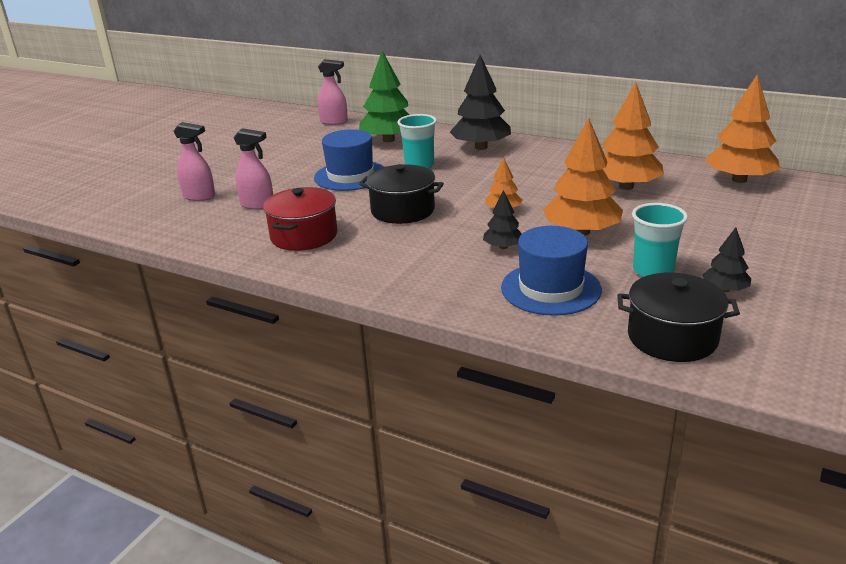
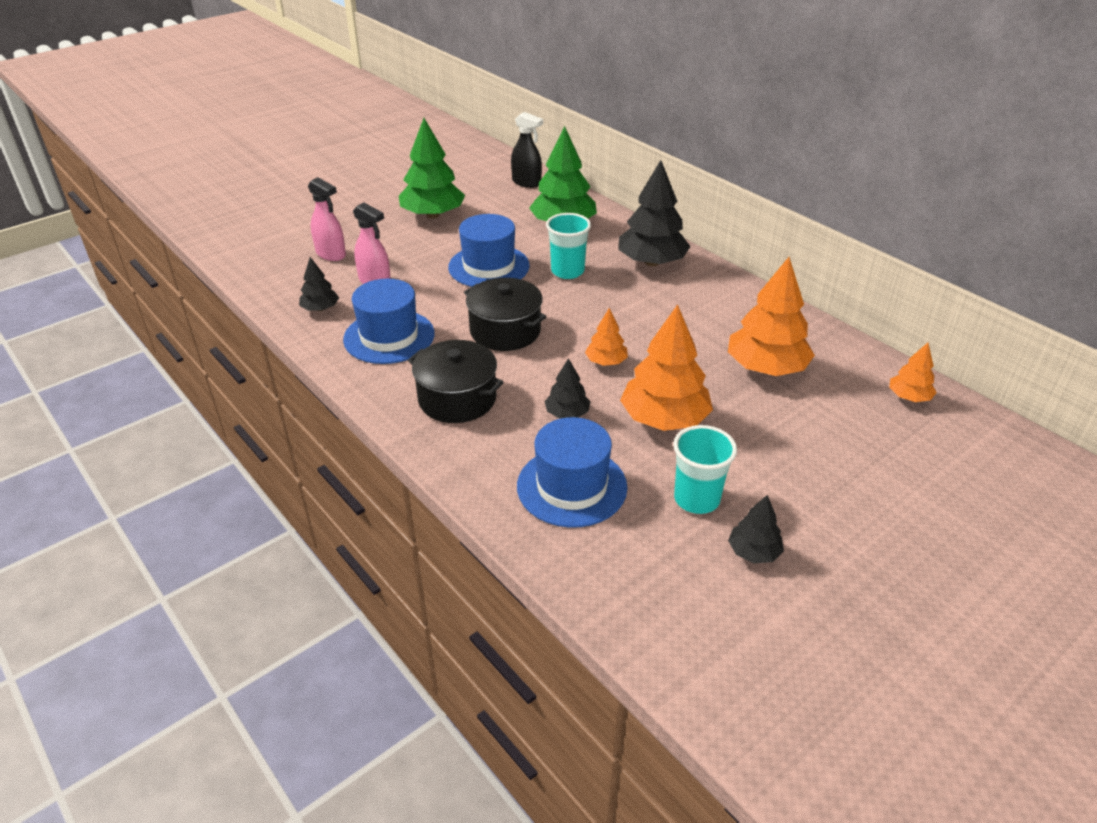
camera: 20 degrees right, 10 degrees up
(222, 232) = (320, 309): none -> black tree
(271, 155) = (433, 215): none -> green tree
(304, 236) = (389, 336): red pot -> blue hat
(334, 122) = (527, 182): pink spray bottle -> black spray bottle
(672, 337) = (643, 595): black pot -> black pot (457, 399)
(739, 180) = (909, 397): orange tree -> orange tree, size x0.51

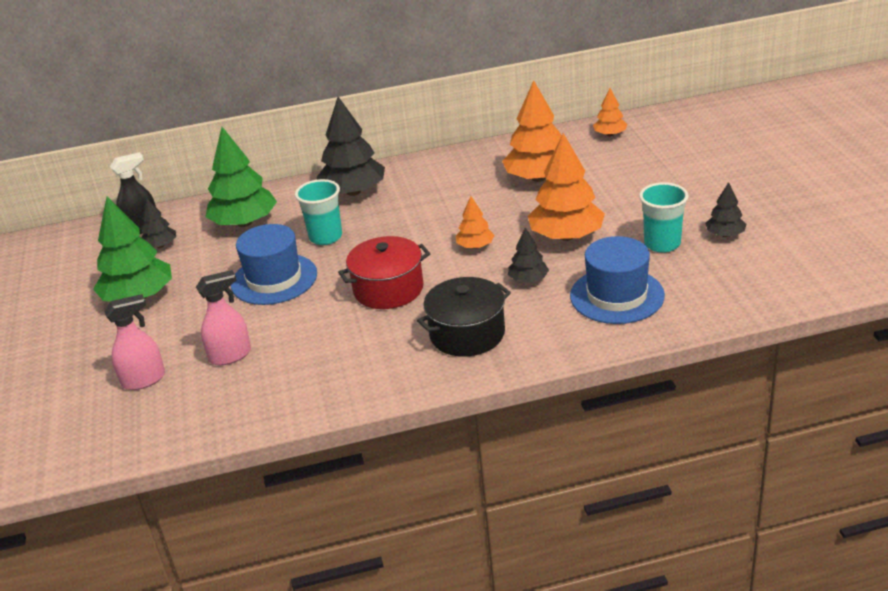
camera: 60 degrees left, 5 degrees down
(320, 309) = (246, 400): black tree -> black tree (160, 246)
(389, 336) = (338, 360): blue hat -> none
(505, 331) = (388, 289): black pot -> red pot

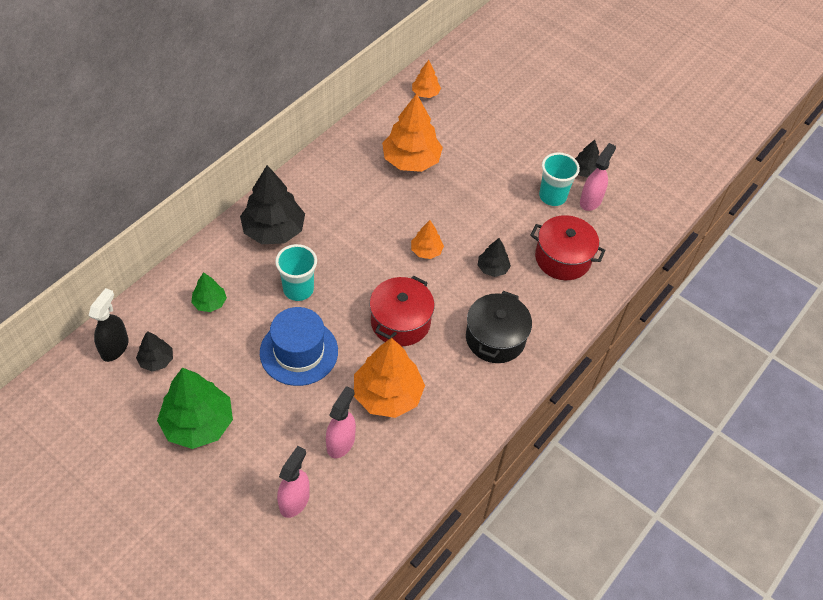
camera: 45 degrees left, 20 degrees up
(244, 223) = (209, 303): green tree -> green tree, size x0.51
(566, 236) = (482, 214): orange tree -> orange tree (387, 395)
(617, 296) = (563, 258): blue hat -> red pot
(705, 259) = (590, 200): none -> pink spray bottle

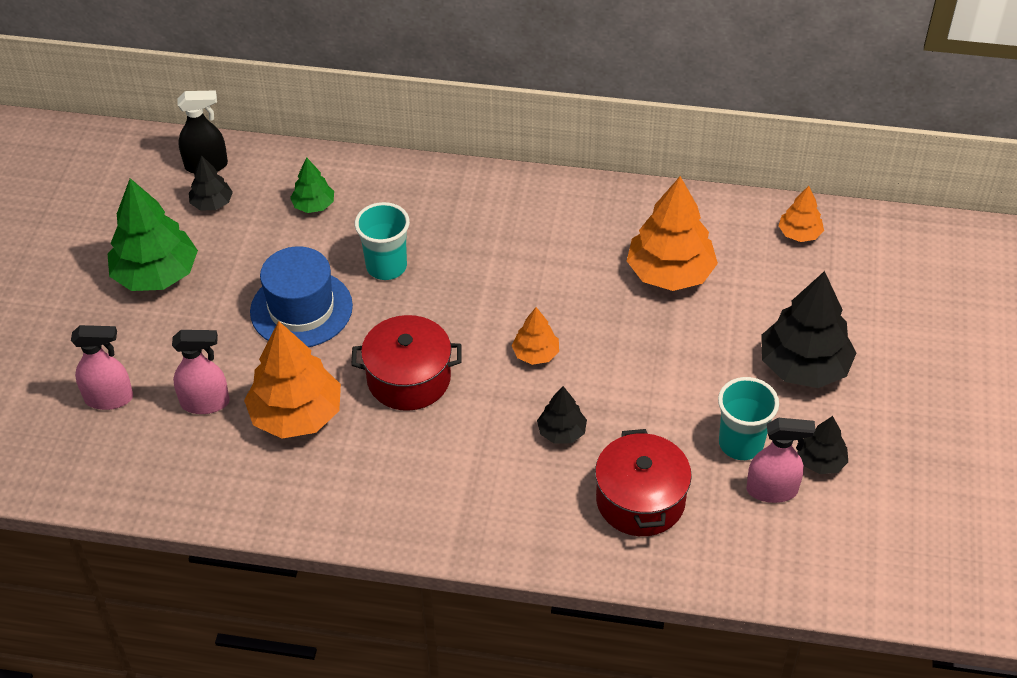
camera: 65 degrees right, 5 degrees down
(274, 230) = (454, 205): black tree -> black tree (804, 366)
(495, 338) = (452, 482): black pot -> none

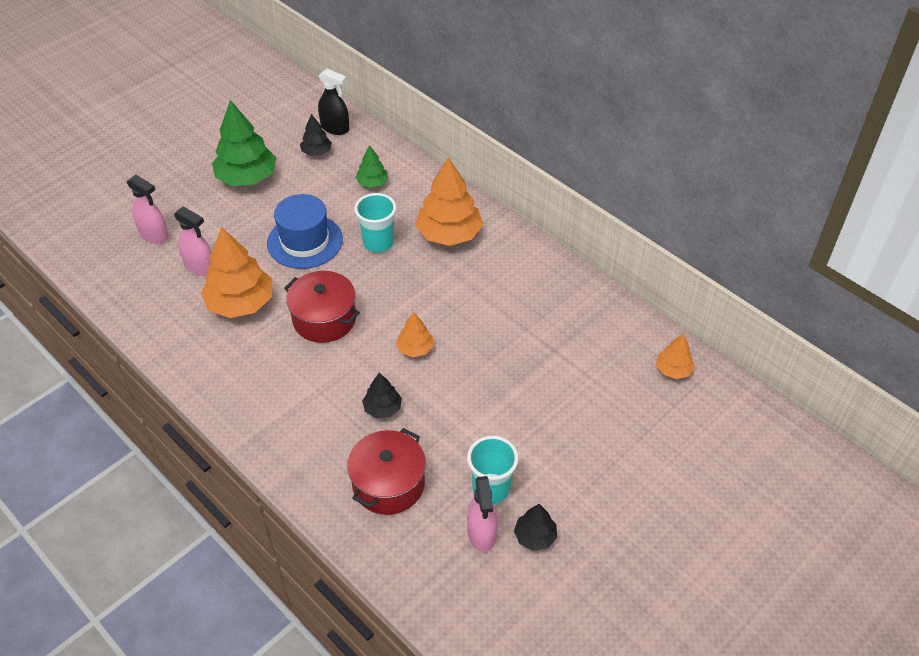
camera: 35 degrees right, 0 degrees up
(670, 273) = (554, 346): orange tree -> orange tree (449, 234)
(772, 490) = (481, 534): pink spray bottle -> pink spray bottle turned 45 degrees clockwise
(804, 366) = (587, 463): black tree -> none

